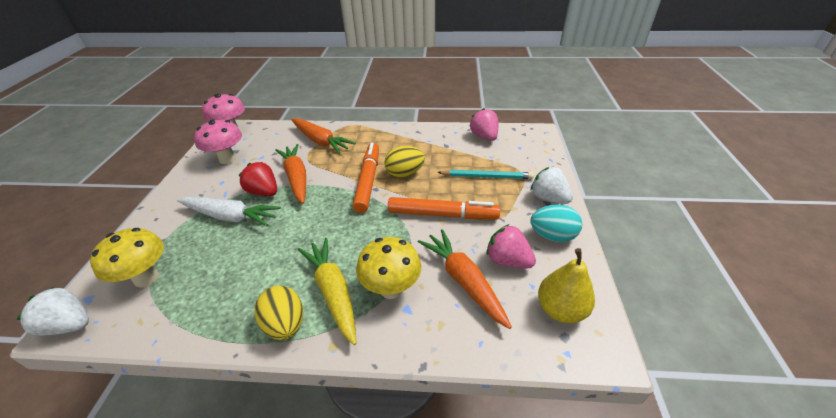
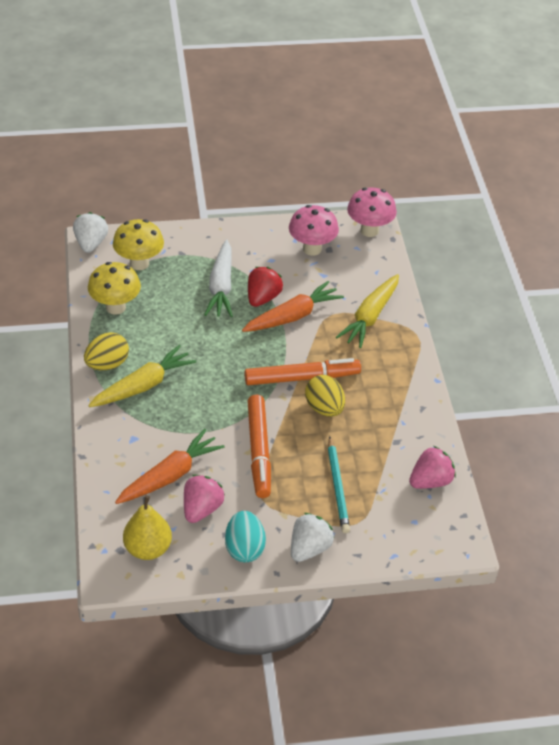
camera: 75 degrees right, 5 degrees up
(320, 141) = (370, 317): orange carrot -> yellow carrot
(391, 289) = (153, 424): yellow mushroom -> yellow mushroom (115, 307)

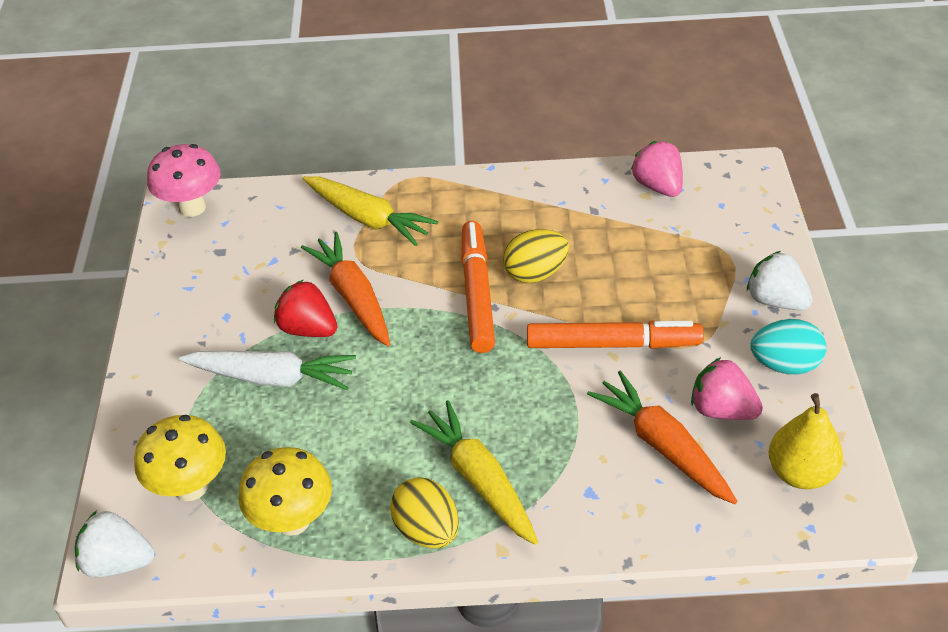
camera: 80 degrees left, 0 degrees up
(312, 249) = (214, 269): pink mushroom -> none
(337, 487) = (672, 268): turquoise pencil -> none

